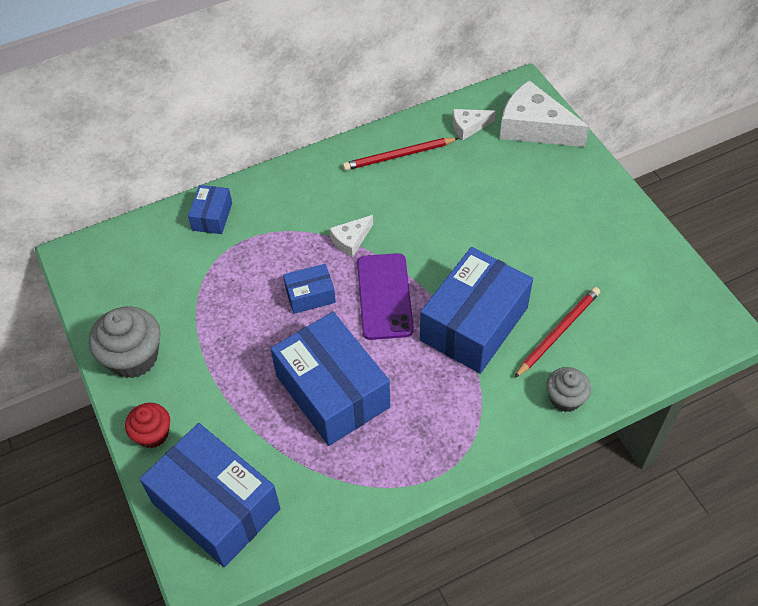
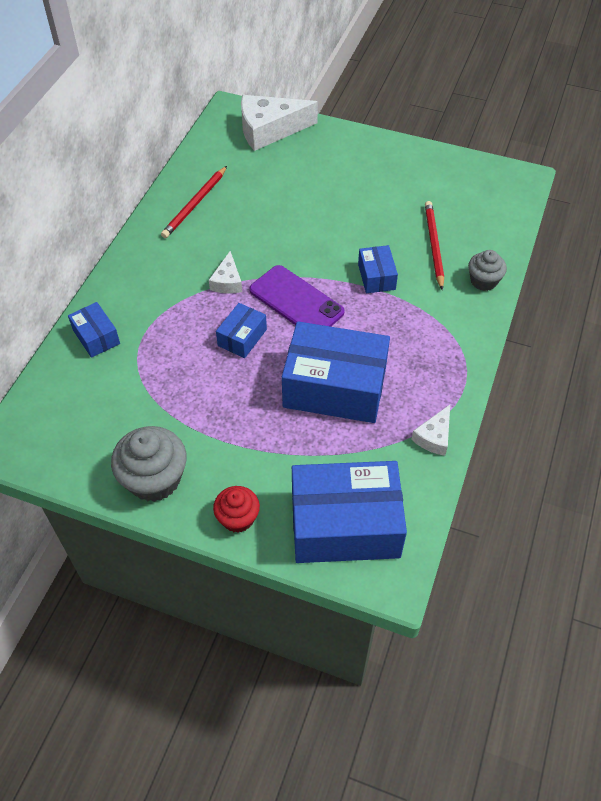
camera: 45 degrees left, 0 degrees up
(468, 127) = (223, 155): white cheese -> white cheese (434, 437)
(474, 324) = (376, 277): blue box -> blue box, size x0.48

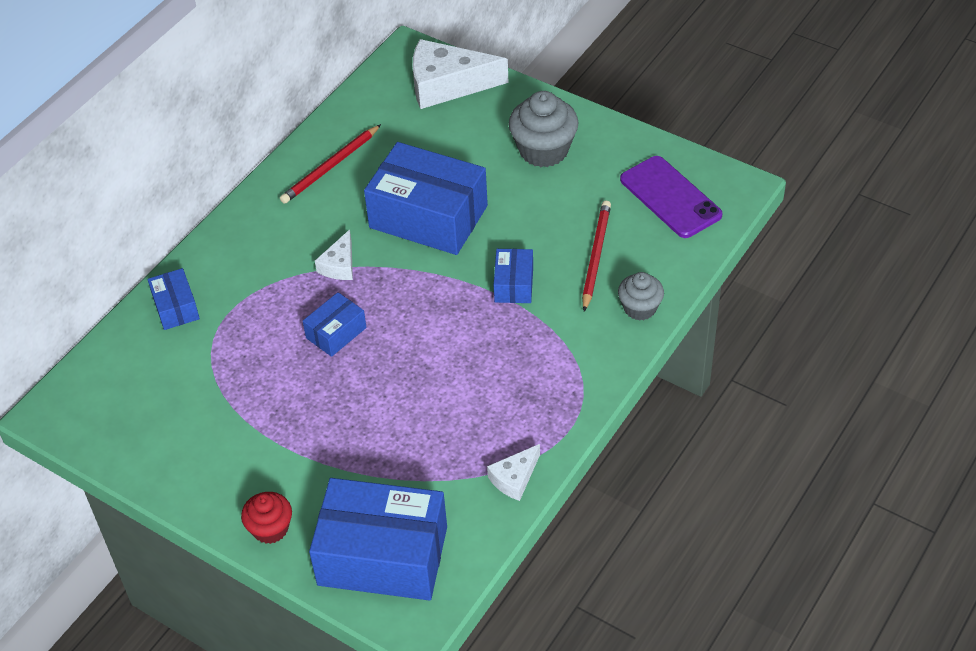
camera: 15 degrees right, 5 degrees down
(154, 479) = (195, 473): grey cupcake -> grey cupcake (543, 150)
(296, 301) = (411, 300): purple phone -> purple phone (670, 197)
(335, 387) = (422, 405): blue box -> blue box (428, 216)

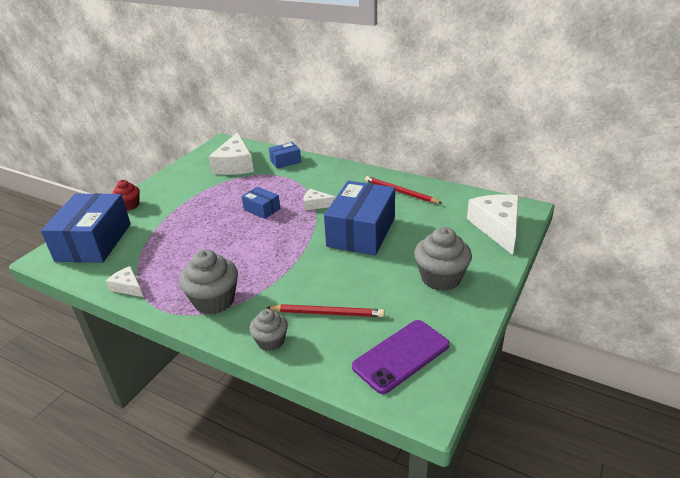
camera: 85 degrees right, 15 degrees down
(162, 382) = (235, 165): none -> white cheese
(514, 284) = (298, 274): blue box -> none
(558, 371) = (214, 301): none -> grey cupcake

